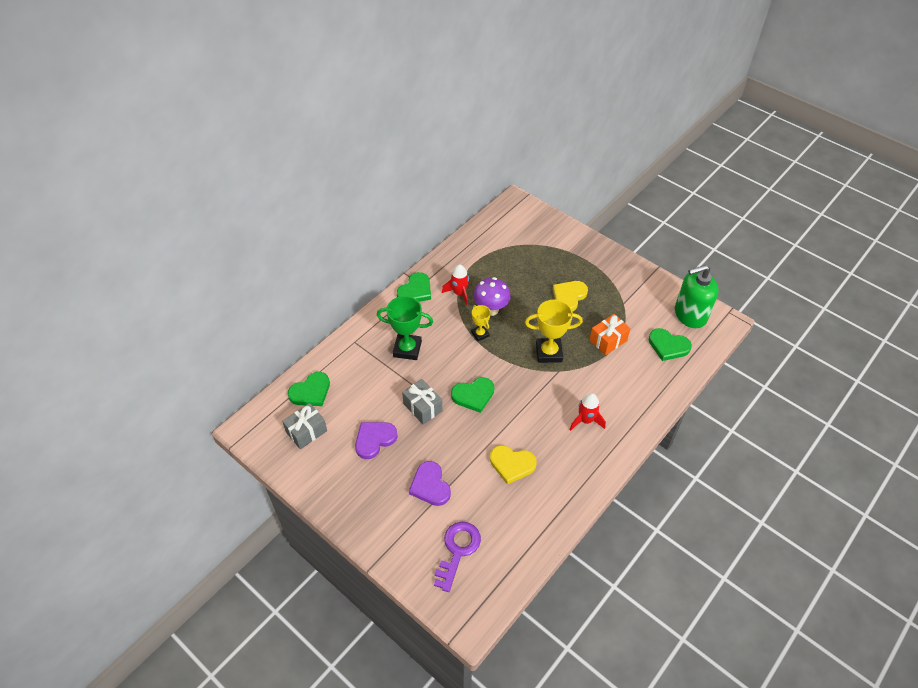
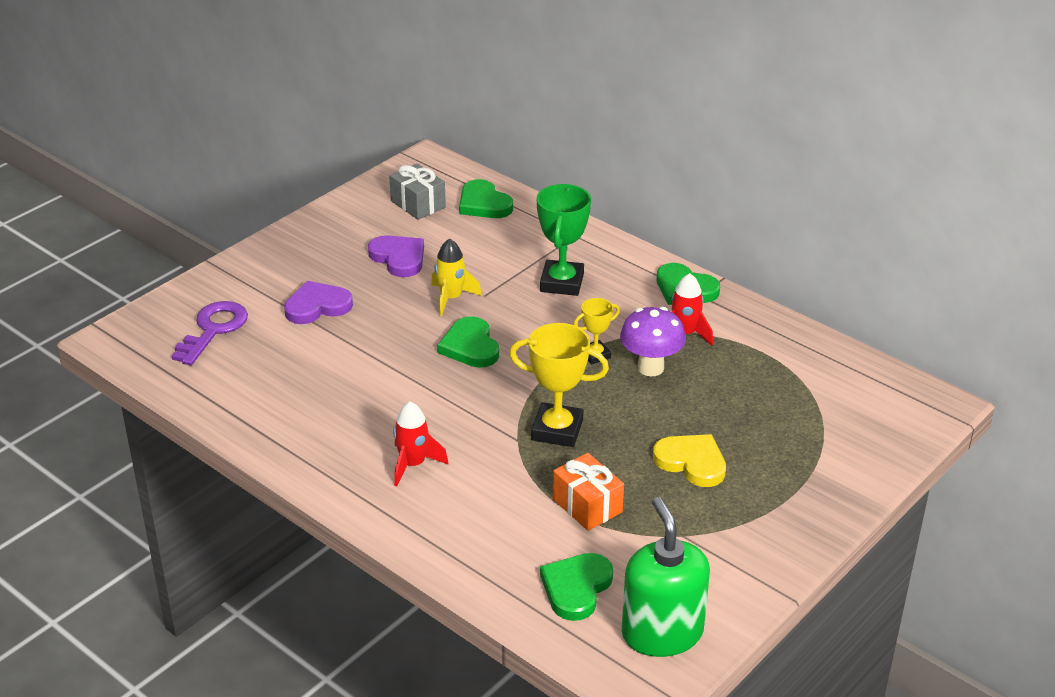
camera: 90 degrees right, 15 degrees down
(422, 407) = (451, 298): grey gift -> yellow rocket
(457, 550) = (213, 330): purple key -> purple key turned 90 degrees counterclockwise
(512, 464) = (340, 381): yellow heart -> none
(549, 353) = (557, 430): yellow trophy -> yellow trophy turned 75 degrees counterclockwise

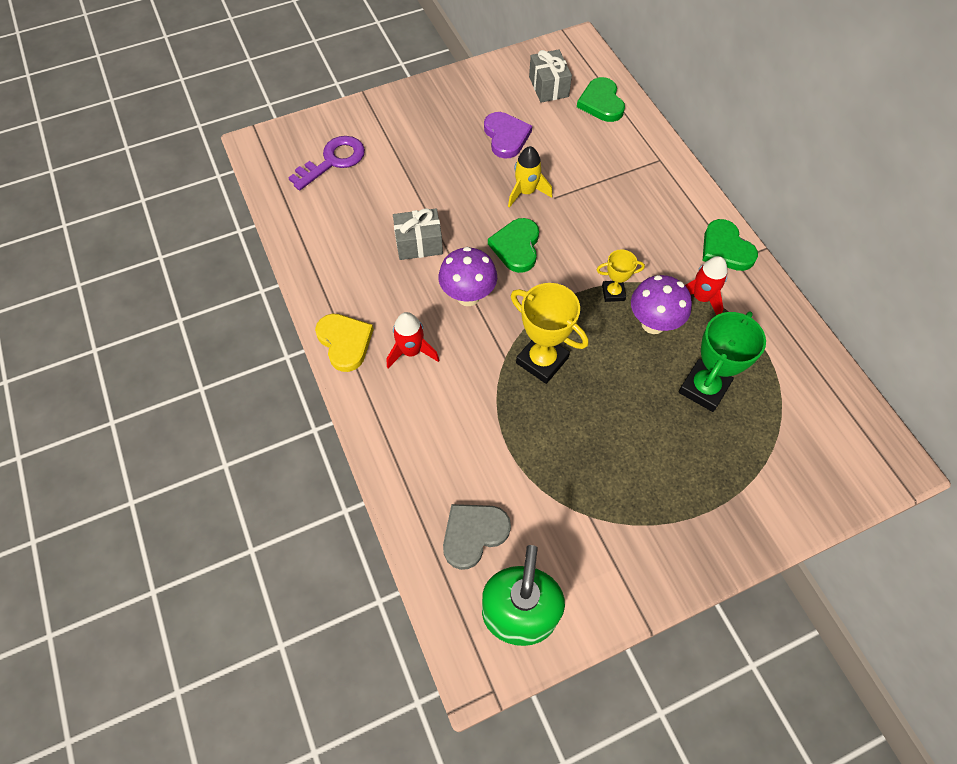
camera: 25 degrees right, 25 degrees up
(317, 306) = (420, 164): purple heart -> none
(361, 373) = (419, 243): none -> grey gift
(445, 401) = (468, 296): none -> purple mushroom
(562, 283) = (624, 206): green trophy -> green trophy (704, 388)
(576, 588) = (473, 534): green heart -> grey heart
(587, 505) = (526, 450): orange gift -> none
(691, 462) = (637, 440): yellow heart -> yellow heart (345, 342)

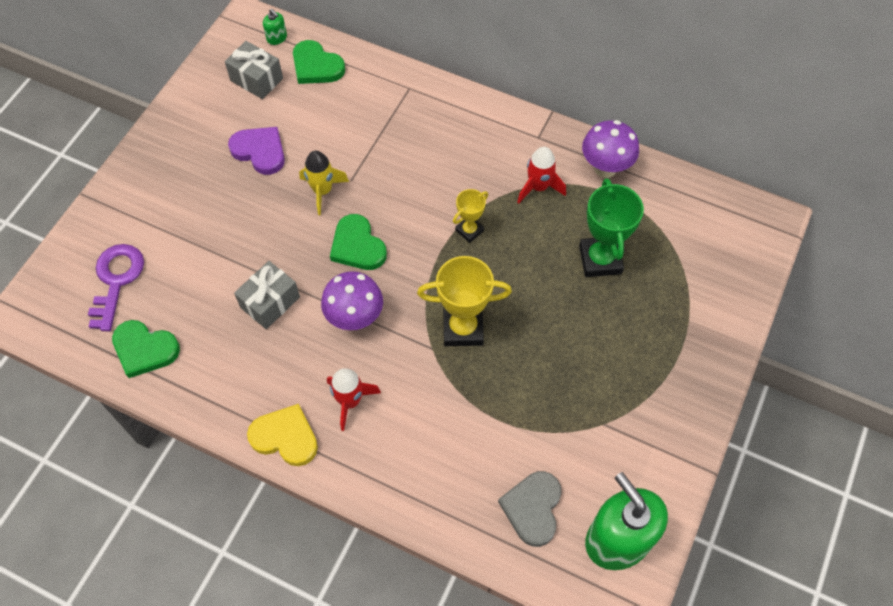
camera: 40 degrees left, 0 degrees up
(589, 67) = (277, 38): none -> green soap dispenser
(653, 323) = (521, 234): purple mushroom -> purple mushroom (605, 168)
(725, 249) = (523, 132): green heart -> green heart (145, 349)

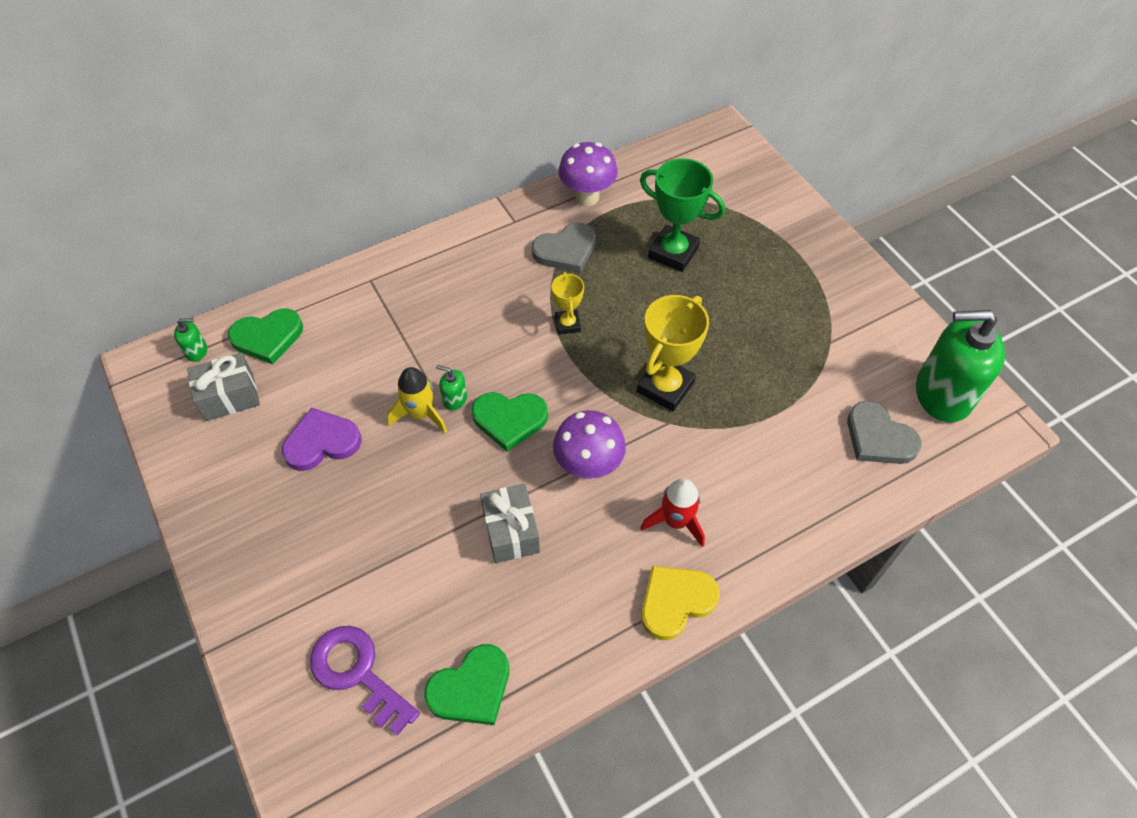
camera: 55 degrees left, 5 degrees down
(349, 203) = (455, 399): none -> green soap dispenser
(538, 187) = (566, 250): red rocket -> grey heart

